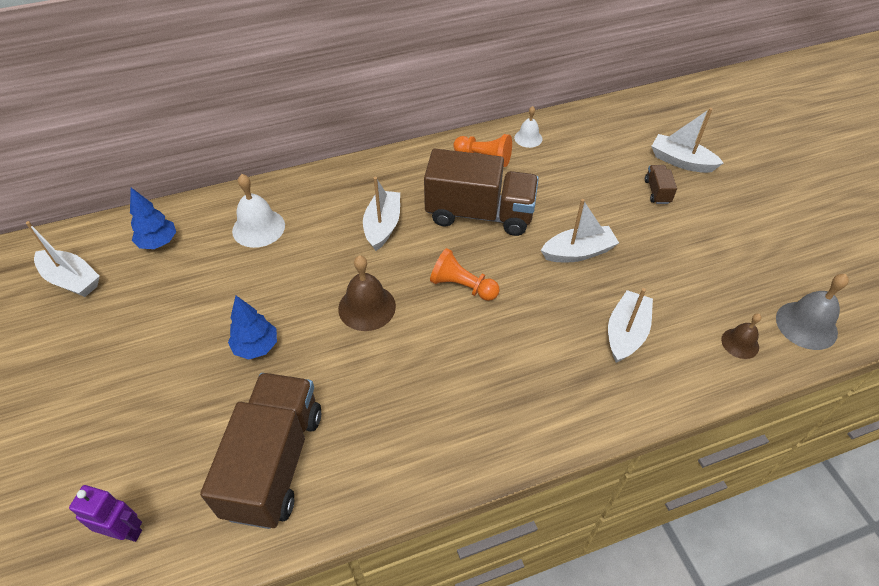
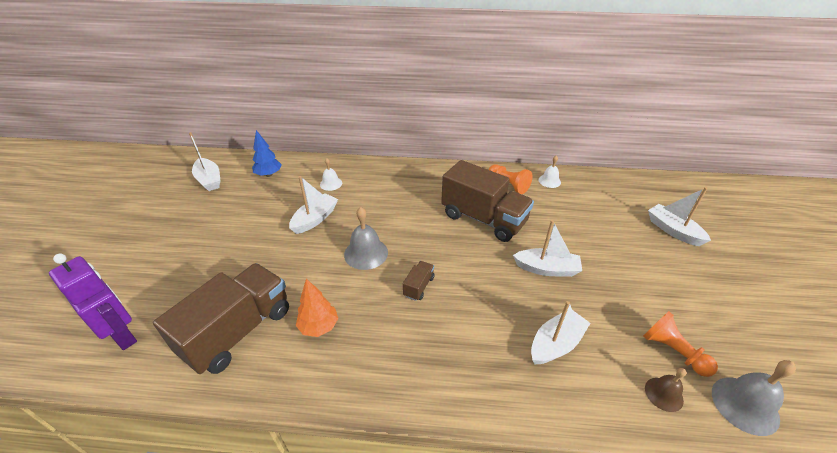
camera: 25 degrees right, 10 degrees down
(125, 531) = (123, 335): purple robot -> purple robot, size x1.53
(256, 347) = (280, 253): blue tree -> none
(258, 228) = (331, 183): white bell -> white bell, size x0.61
(367, 307) = (366, 253): brown bell -> grey bell
(369, 417) = (319, 327): none -> orange tree
(382, 226) = (410, 206): white boat -> white boat (315, 219)
(462, 286) = (441, 262): orange pawn -> orange pawn (673, 351)
(657, 191) = (640, 246): brown truck -> brown truck (418, 286)

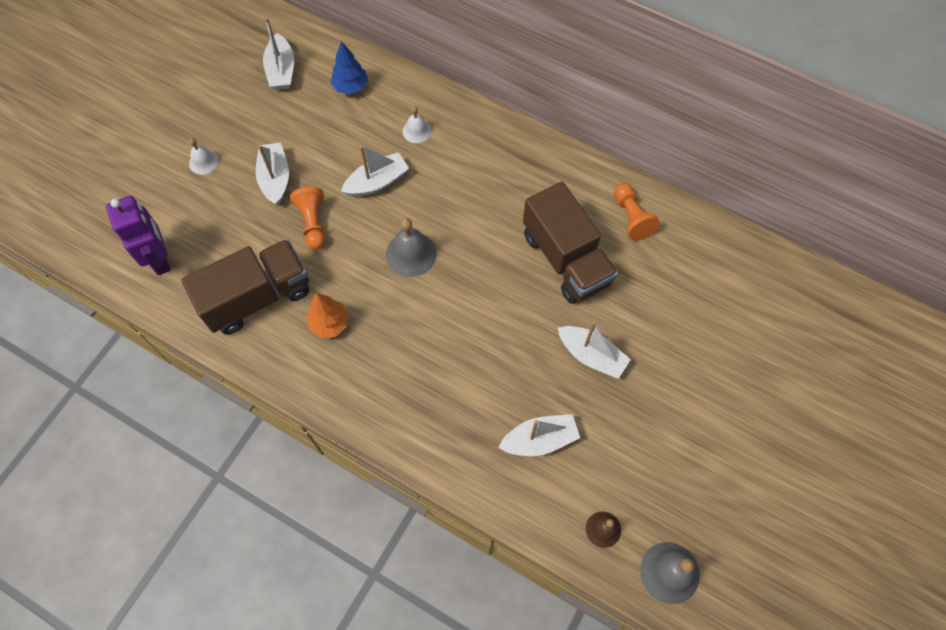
camera: 25 degrees right, 25 degrees up
(418, 286) = (444, 319): brown truck -> none
(549, 181) = (689, 232): white bell -> white bell (203, 162)
(673, 230) = (782, 369): white boat -> white boat (275, 178)
(673, 351) = (648, 498): orange pawn -> orange pawn (313, 223)

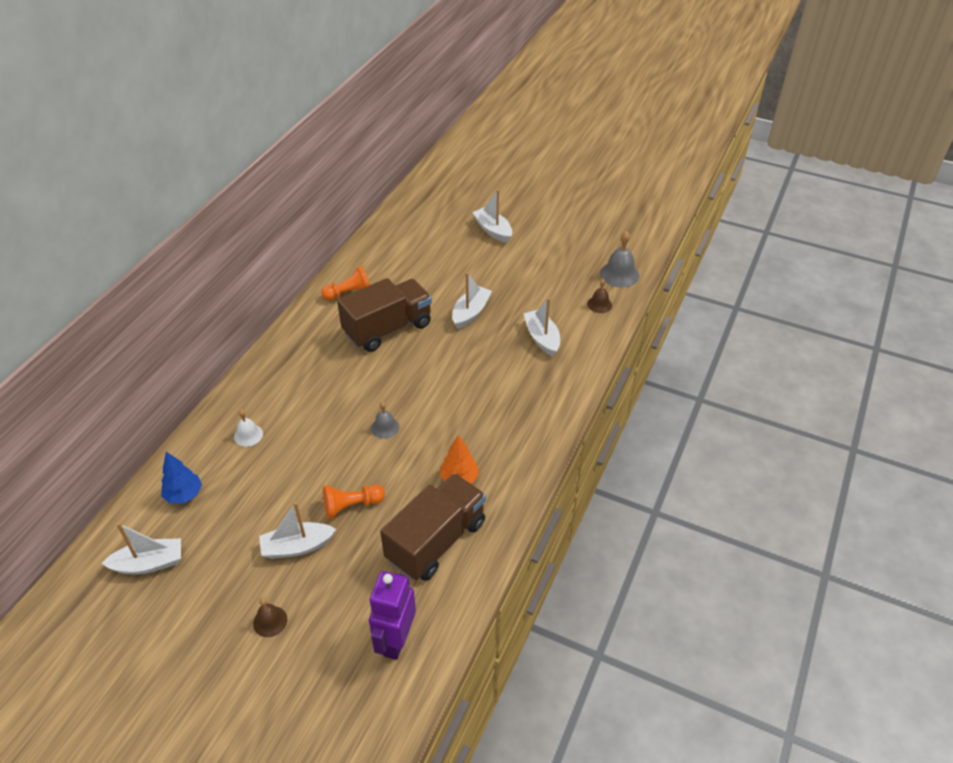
camera: 95 degrees left, 20 degrees down
(160, 258) = (396, 640): purple robot -> purple robot turned 45 degrees counterclockwise
(203, 162) = (270, 621): white bell -> brown bell
(257, 297) = (436, 540): brown truck -> brown truck turned 75 degrees clockwise
(377, 182) = (306, 460): white boat -> white boat (493, 230)
(411, 254) = (385, 427): grey bell -> grey bell, size x0.61

